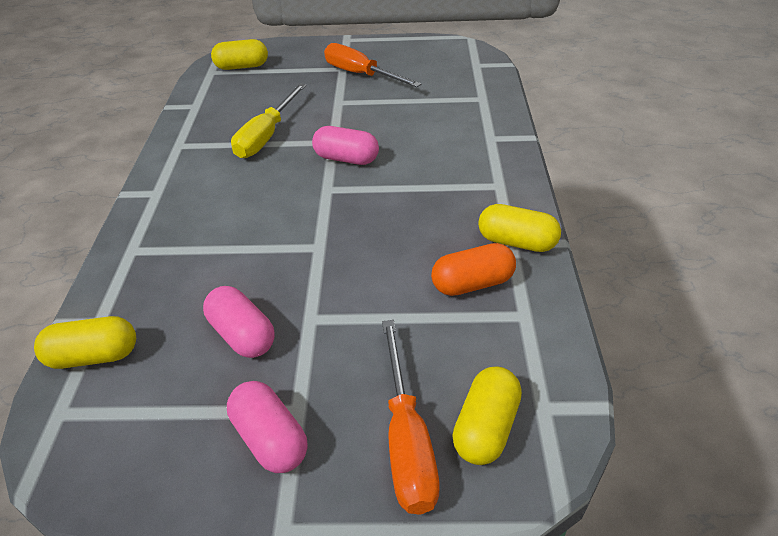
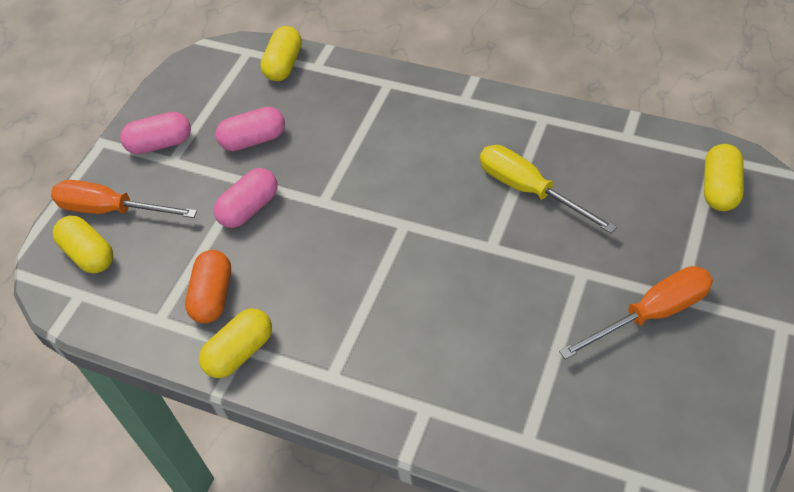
camera: 115 degrees right, 10 degrees up
(346, 159) = (450, 251): pink capsule -> pink capsule (249, 208)

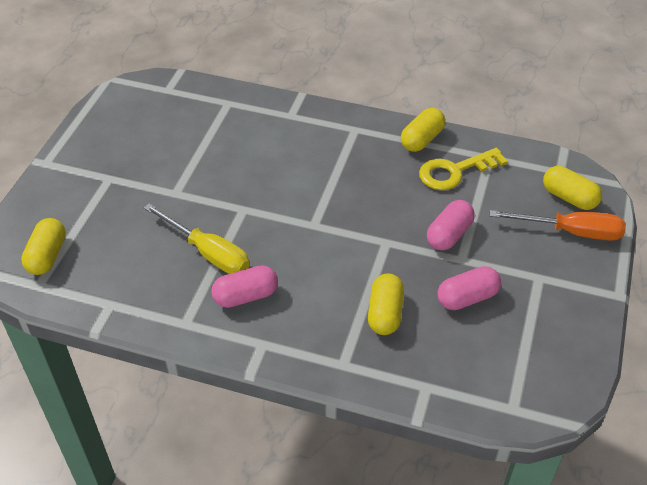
camera: 170 degrees right, 5 degrees down
(160, 144) = (558, 293): pink capsule -> pink capsule (246, 296)
(213, 296) = (455, 171): orange capsule -> yellow key
(284, 65) = (464, 388): yellow capsule -> yellow capsule (385, 313)
(651, 314) = (133, 167): orange screwdriver -> none

